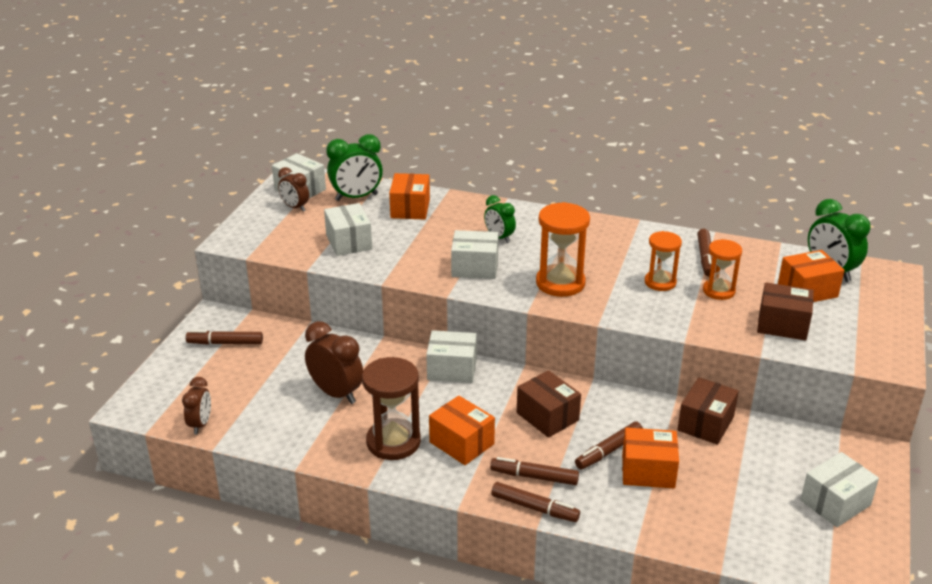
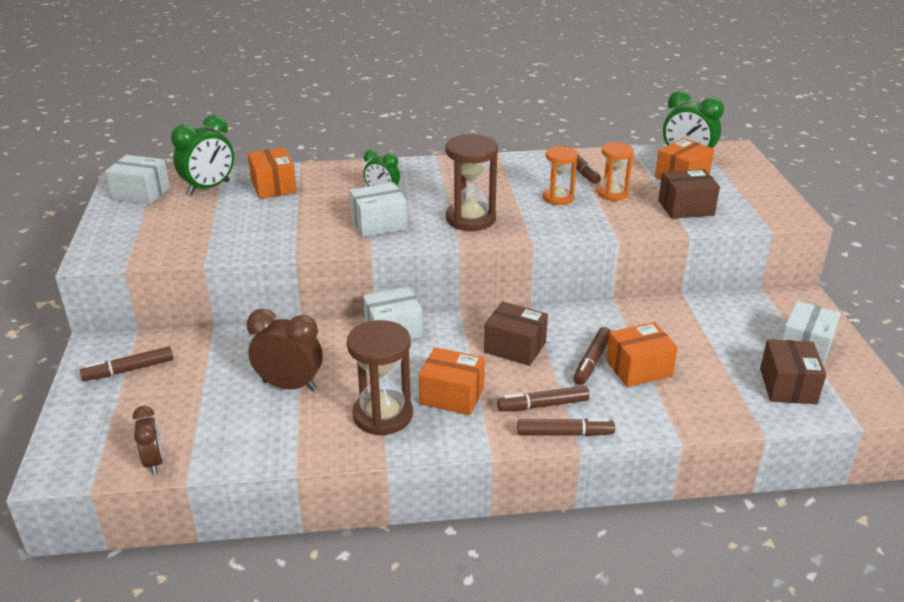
camera: 25 degrees left, 0 degrees up
(295, 207) = (147, 210): brown clock -> none
(349, 242) = (231, 229): white box -> none
(560, 283) = (470, 219): orange hourglass -> brown hourglass
(705, 423) = (655, 314): brown box -> brown box (788, 386)

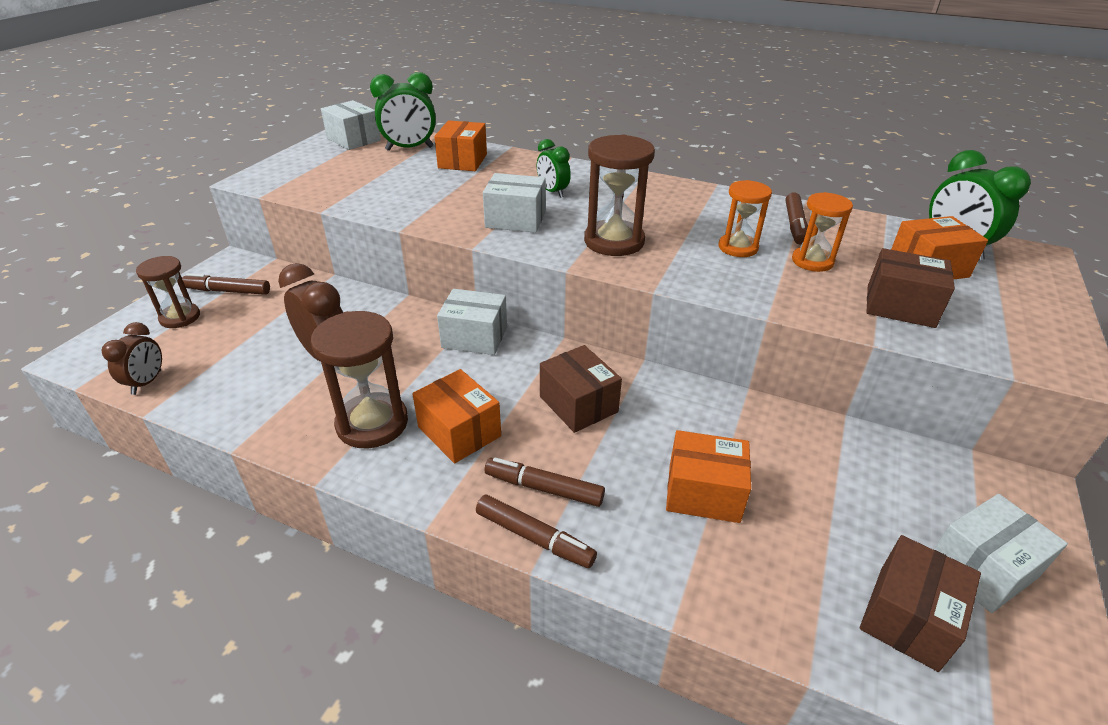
camera: 30 degrees right, 5 degrees up
(111, 406) = (180, 317): none -> brown hourglass
(592, 361) = (652, 458): brown marker -> none

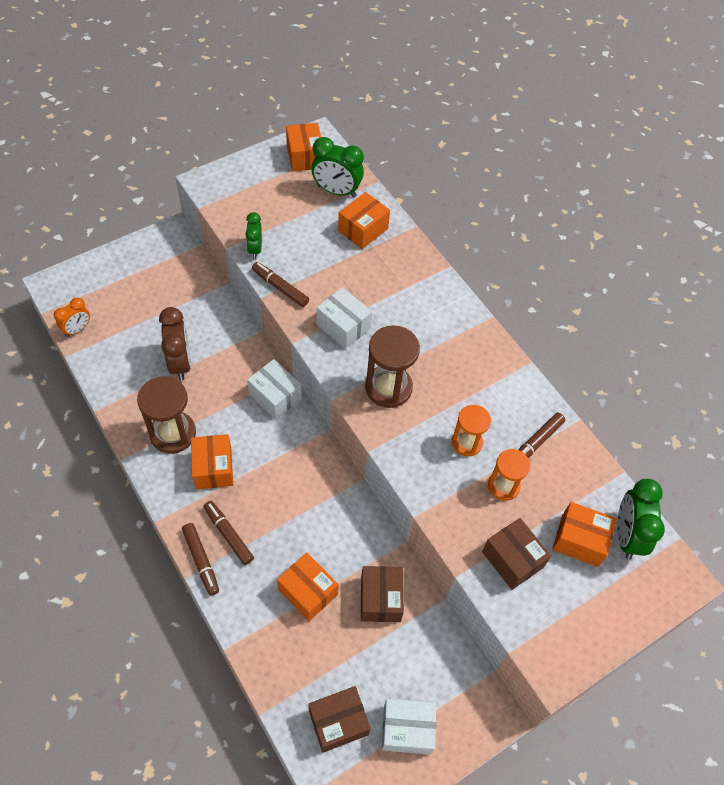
camera: 30 degrees right, 20 degrees up
(147, 382) = (77, 329): brown clock -> orange clock
(180, 317) = (118, 277): brown hourglass -> none
(228, 291) = (157, 265): brown marker -> brown marker (280, 288)
(353, 139) = (305, 157): white box -> orange box
(553, 192) = (396, 306): green clock -> green clock (255, 249)
(578, 404) = (293, 489): brown box -> brown box (380, 599)

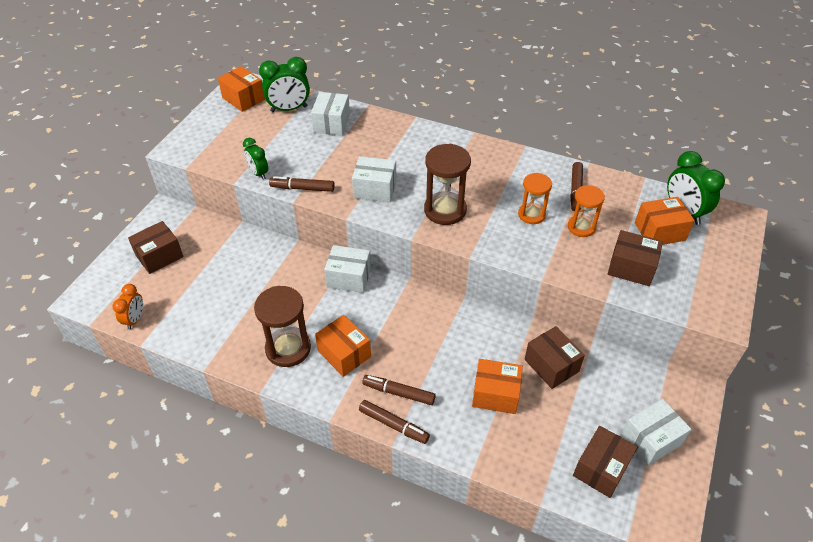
camera: 30 degrees left, 10 degrees down
(138, 278) = (159, 256): none -> brown box
(180, 363) = (250, 296): brown clock -> none
(363, 230) = (332, 123): orange box -> white box

